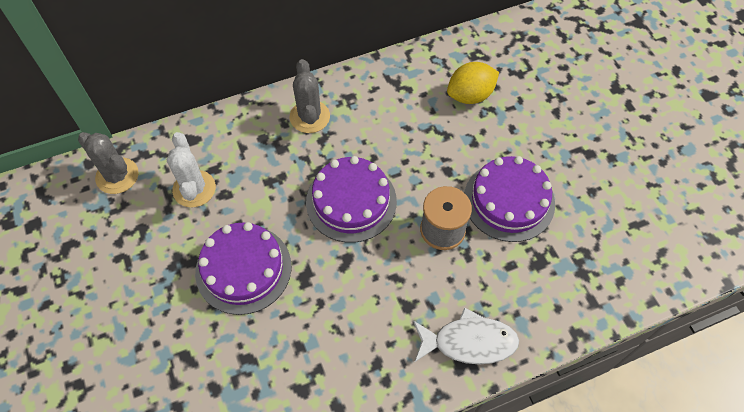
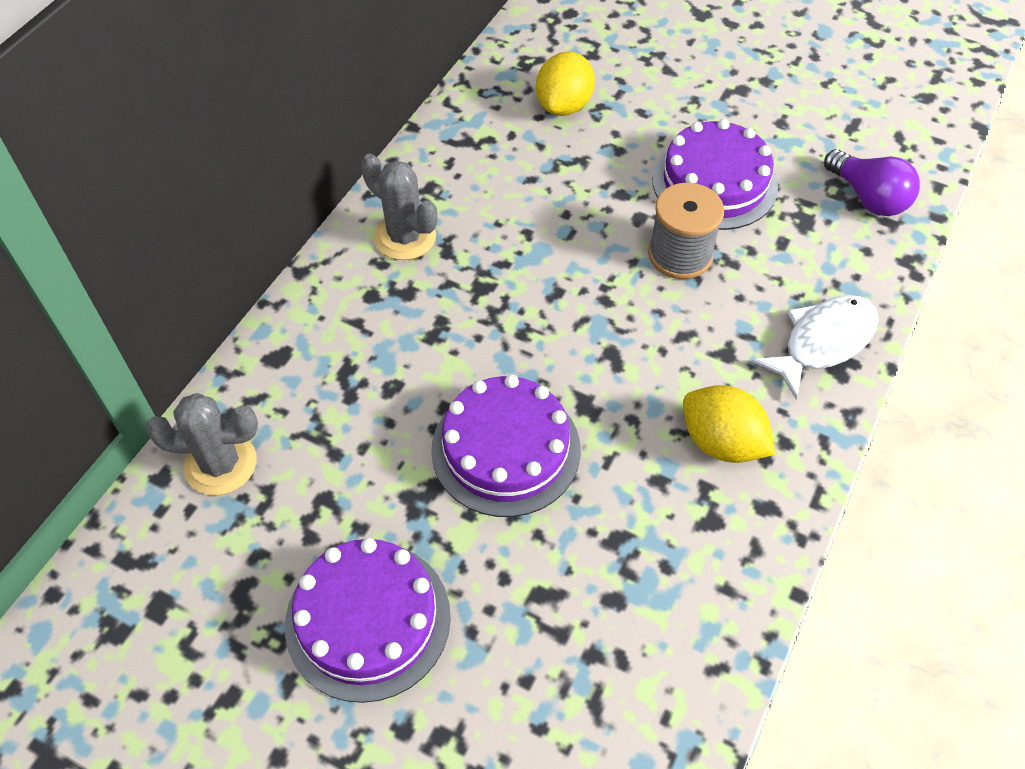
camera: 40 degrees left, 5 degrees down
(194, 189) = (345, 408): white cactus -> none
(351, 201) = (552, 293): purple cake -> purple cake (368, 619)
(352, 352) = (721, 442): none -> yellow lemon
(595, 276) = (868, 197): none -> purple light bulb

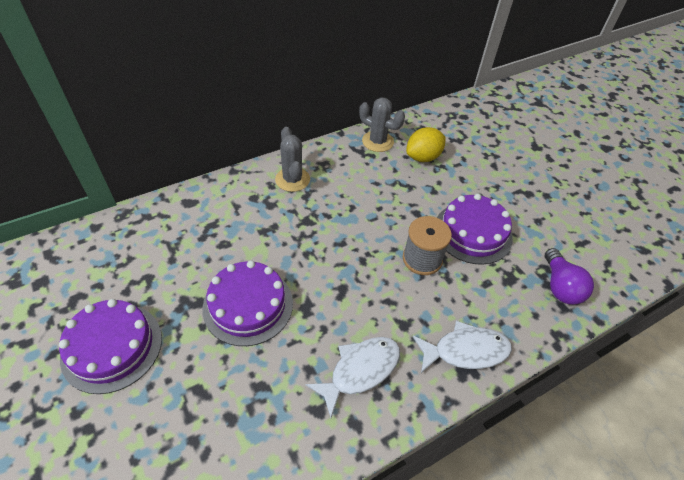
camera: 30 degrees right, 5 degrees down
(220, 464) = (122, 235): grey cactus -> grey cactus (377, 141)
(721, 442) = (360, 371): yellow lemon -> white fish

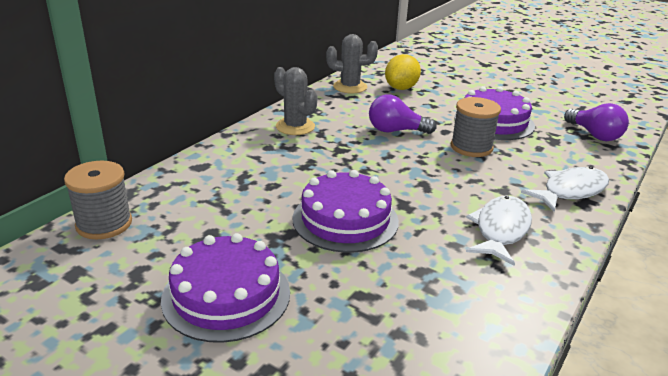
camera: 25 degrees left, 20 degrees down
(87, 241) = (104, 224): none -> grey spool
(372, 213) = (396, 131): none -> purple light bulb

